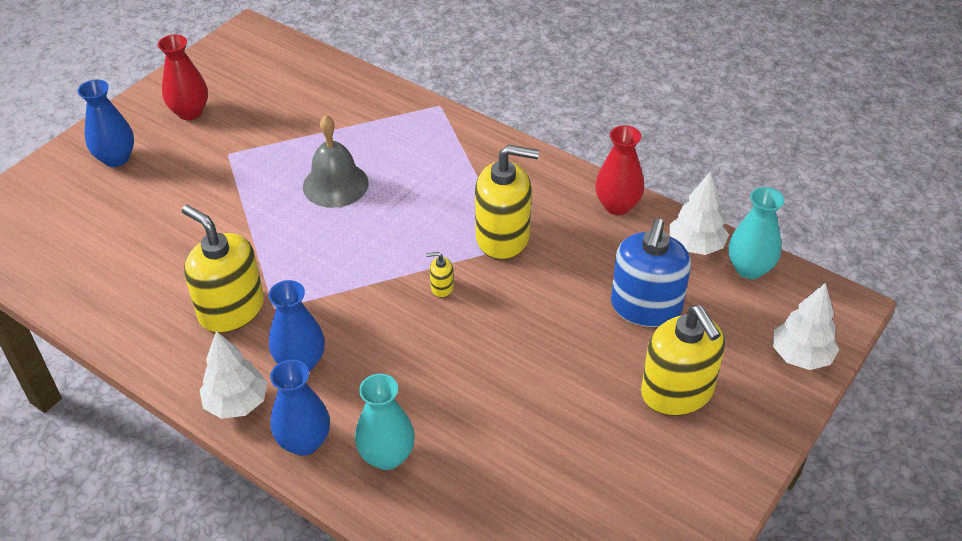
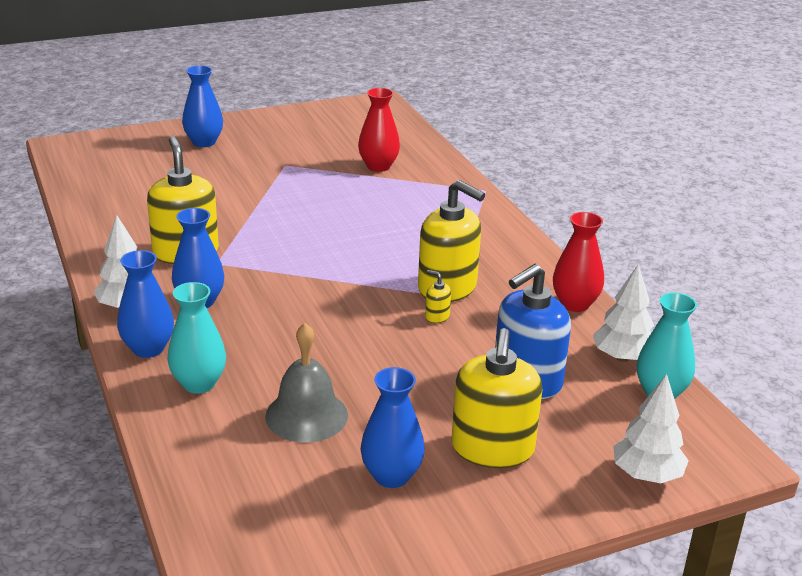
camera: 30 degrees right, 15 degrees down
(190, 112) = (285, 134): red vase -> red vase (378, 166)
(335, 184) = (346, 209): grey bell -> grey bell (306, 415)
(442, 287) = (360, 299): yellow soap dispenser -> yellow soap dispenser (437, 316)
(626, 463) = (391, 476): none -> blue vase

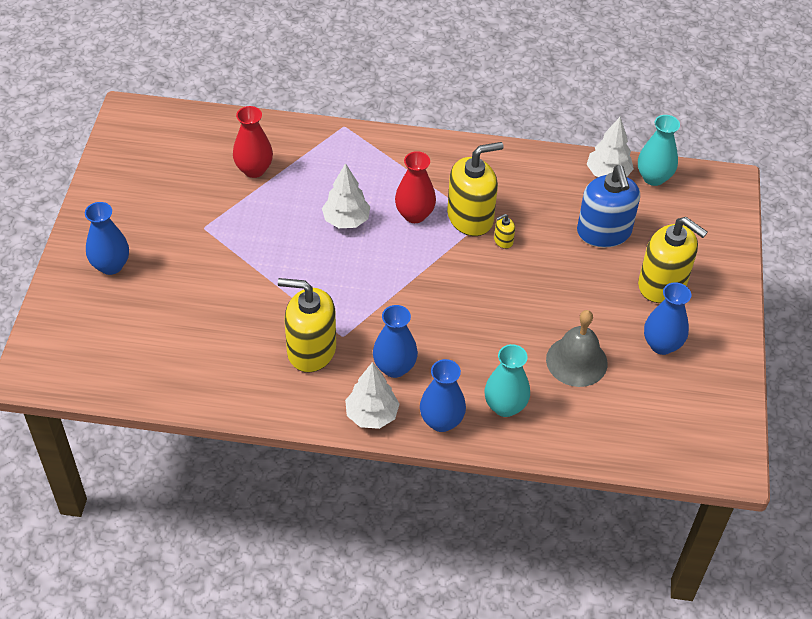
camera: 60 degrees left, 20 degrees up
(575, 304) = (534, 162): red vase -> red vase (414, 215)
(646, 475) = (723, 228): white tree -> white tree (346, 220)

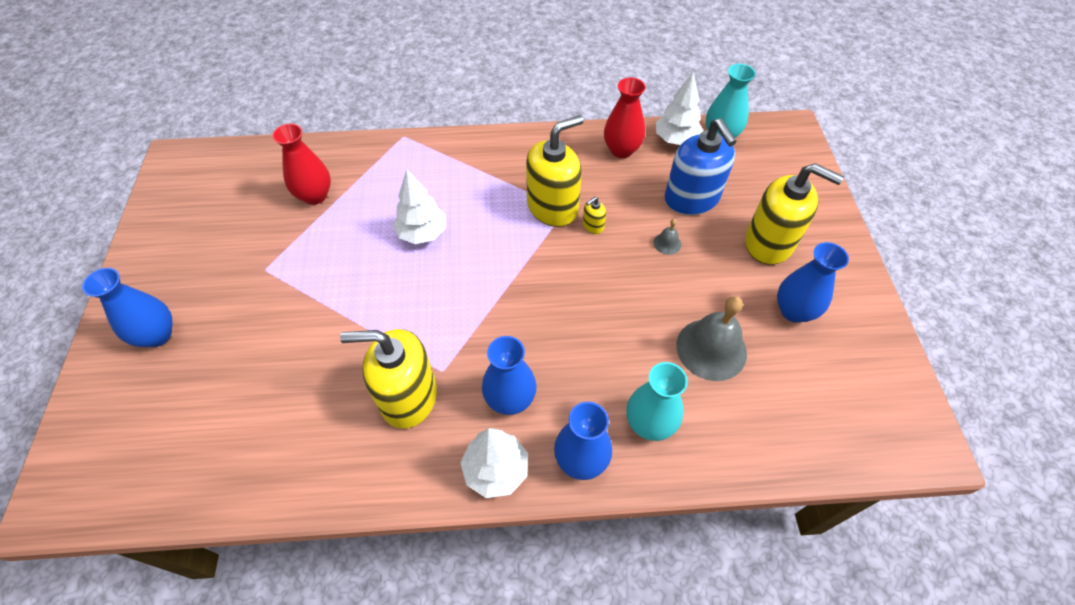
camera: 10 degrees left, 5 degrees up
(414, 215) = (494, 214): red vase -> red vase (621, 150)
(567, 268) = (667, 243): none -> grey bell

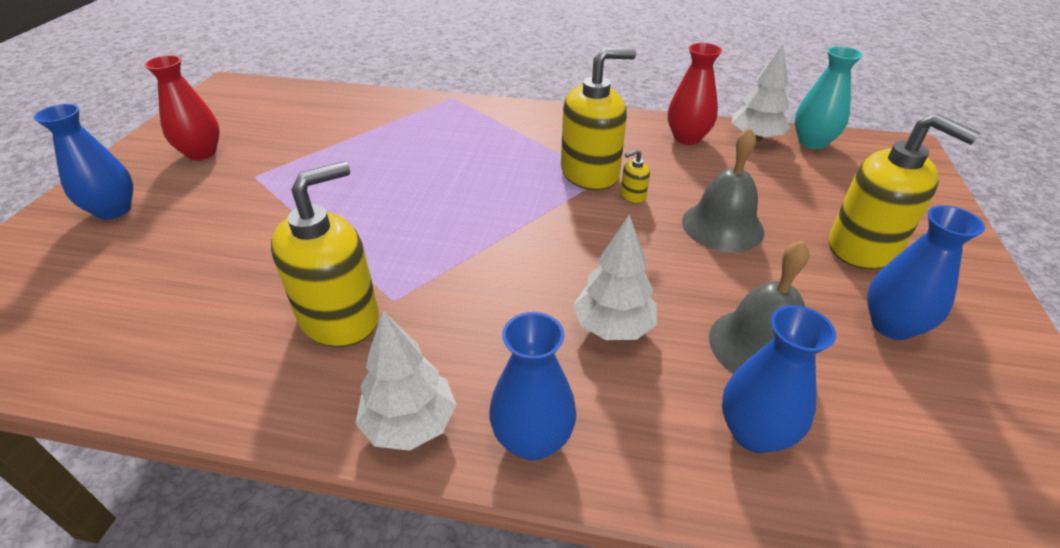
camera: 15 degrees right, 15 degrees down
(315, 196) = (339, 128): red vase -> red vase (201, 153)
(408, 396) = (340, 317): yellow soap dispenser -> yellow soap dispenser turned 120 degrees clockwise
(422, 233) = (434, 173): white tree -> white tree (613, 327)
(510, 399) = (464, 346): blue vase -> blue vase (754, 433)
(649, 423) = (646, 416): turquoise vase -> none
(667, 243) = (722, 226): grey bell -> grey bell, size x2.25
(691, 198) = (764, 190): blue soap dispenser -> none

